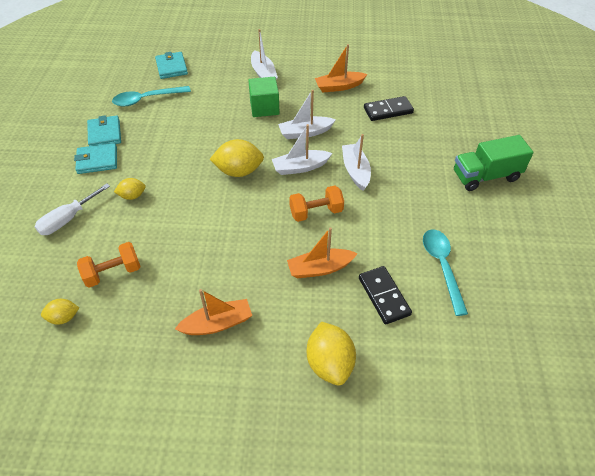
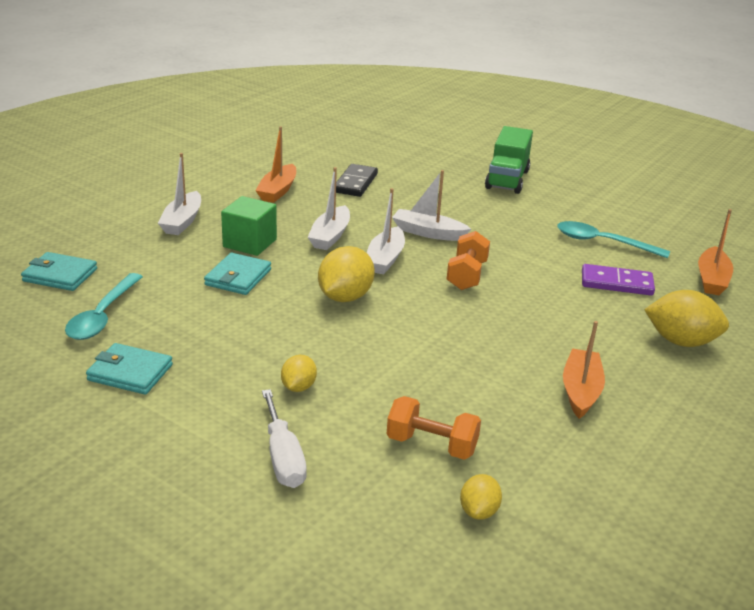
camera: 60 degrees left, 20 degrees down
(97, 160) = (184, 396): turquoise wallet -> turquoise wallet (238, 277)
(113, 273) = (431, 445): orange dumbbell -> orange dumbbell turned 75 degrees counterclockwise
(263, 73) = (182, 221): white boat -> white boat turned 90 degrees clockwise
(320, 268) = (551, 302): orange boat -> orange boat (712, 279)
(384, 296) = (616, 283): black domino -> purple domino

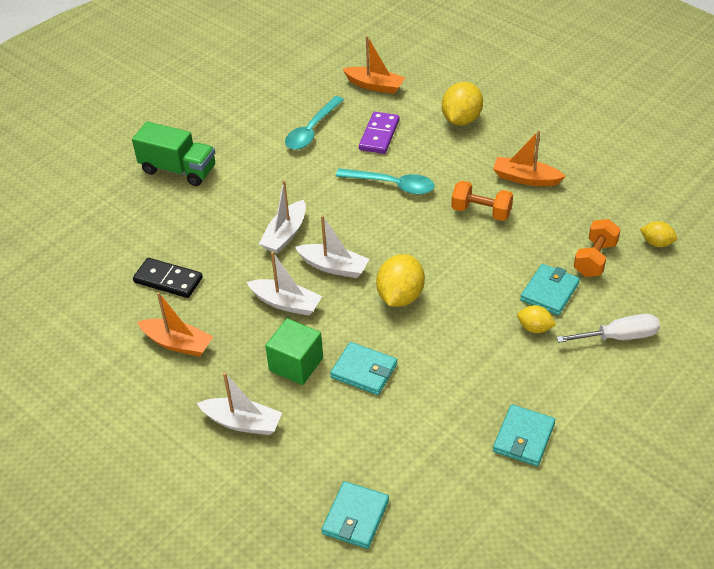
camera: 80 degrees left, 15 degrees up
(102, 316) = (434, 469): turquoise spoon -> turquoise spoon (392, 185)
(345, 297) = (400, 296): yellow lemon -> yellow lemon turned 75 degrees clockwise
(362, 402) = (549, 292): none -> turquoise wallet
(467, 275) = (365, 217): orange dumbbell -> orange dumbbell (481, 211)

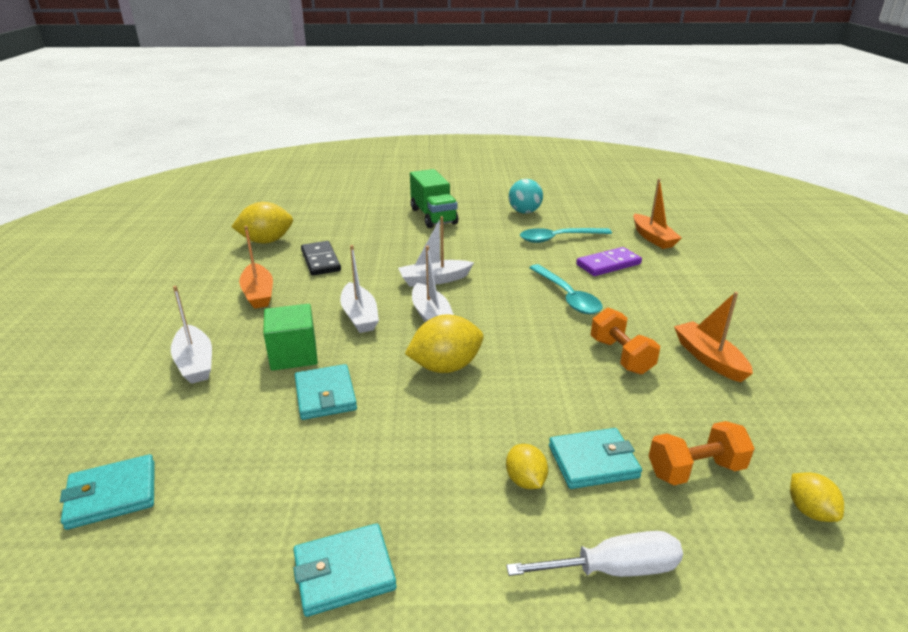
camera: 45 degrees right, 15 degrees down
(245, 116) = (524, 212): none -> turquoise ball
(461, 119) = (702, 289): yellow lemon -> yellow lemon (266, 241)
(619, 337) = (614, 569): white screwdriver -> white screwdriver turned 45 degrees counterclockwise

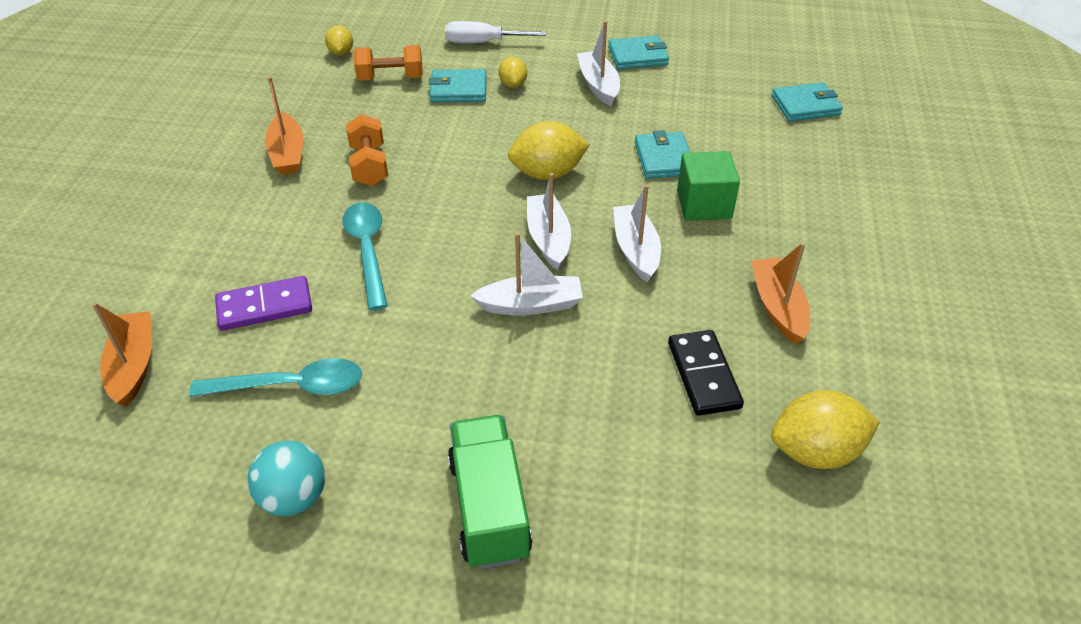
camera: 170 degrees left, 15 degrees up
(195, 363) = (805, 206): white boat -> white boat (598, 85)

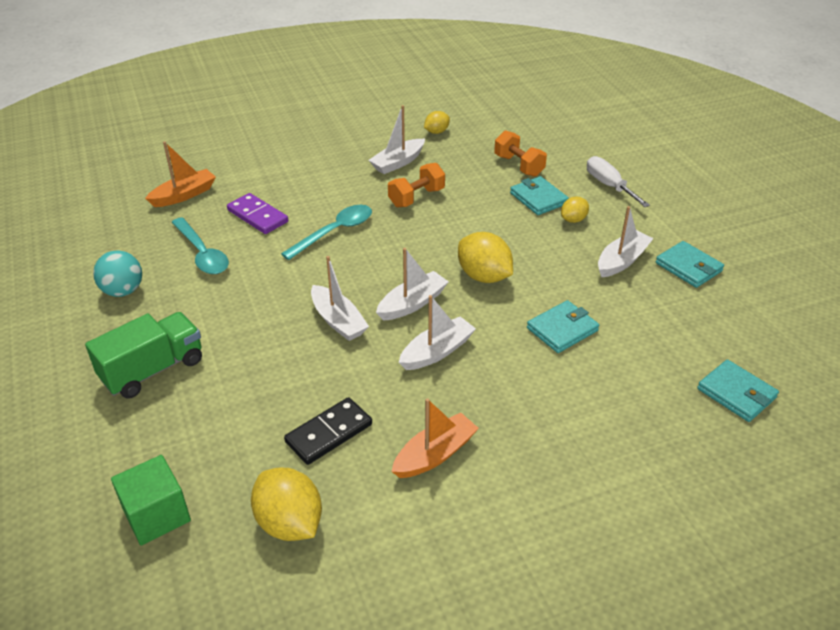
camera: 60 degrees right, 5 degrees down
(288, 153) = (398, 163): orange boat -> white boat
(341, 52) = (524, 135): yellow lemon -> yellow lemon (436, 132)
(704, 204) = (525, 371): green cube -> green cube (156, 515)

